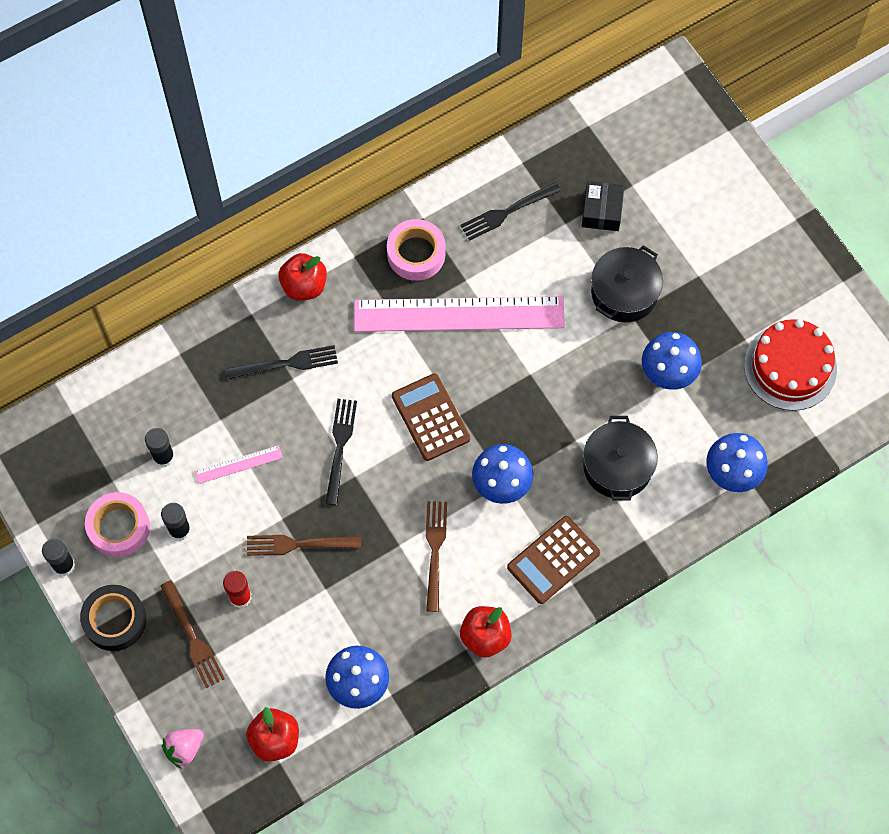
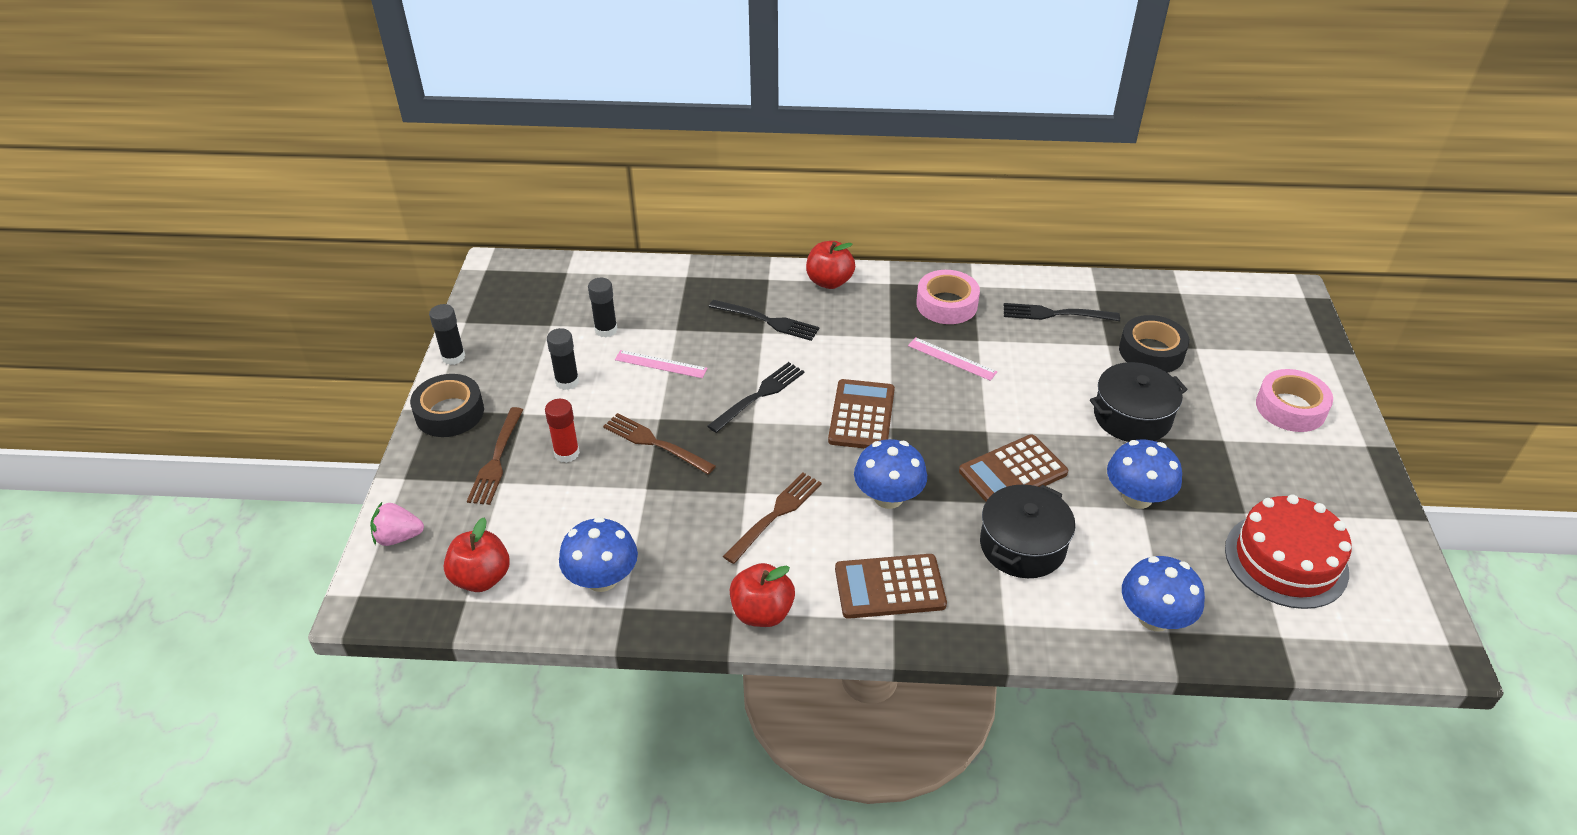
camera: 35 degrees right, 25 degrees down
(119, 527) = (522, 355): pink tape -> pink tape (1290, 408)
(459, 314) = (952, 358): pink ruler -> pink ruler, size x0.41
(572, 403) = (1013, 472): none -> brown calculator
(602, 211) = (1151, 352): black box -> black tape

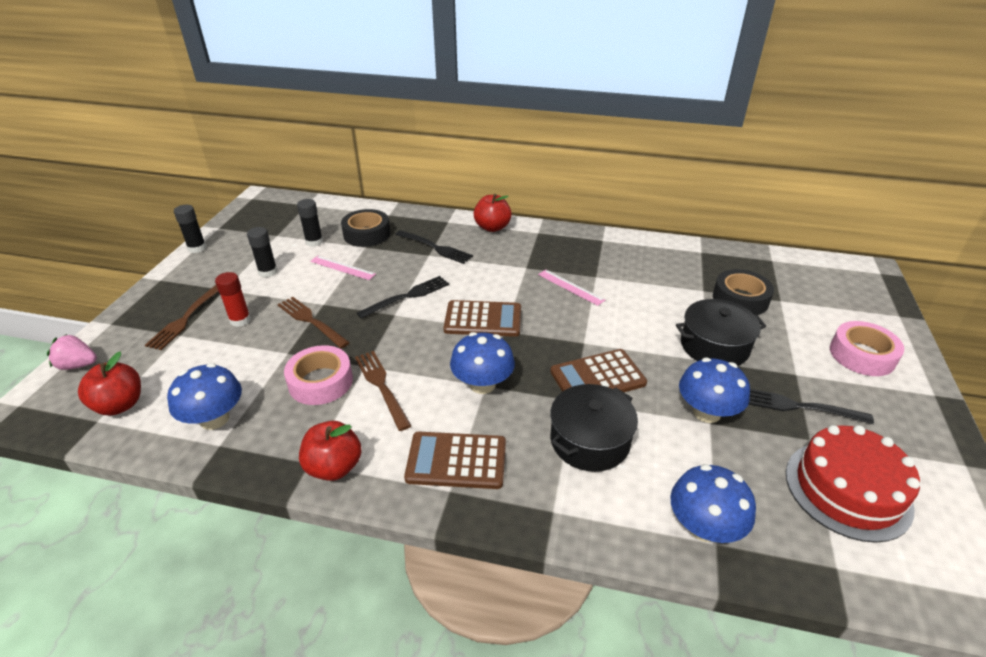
camera: 10 degrees right, 5 degrees down
(449, 413) = (172, 283): black tape -> black tape (367, 234)
(775, 515) = (381, 386): brown fork -> brown fork turned 75 degrees counterclockwise
(861, 415) = (483, 319): brown calculator -> brown calculator turned 75 degrees clockwise
(946, 304) = (578, 250): pink tape -> pink tape (320, 382)
(1055, 314) = (664, 265): black fork -> black fork (798, 406)

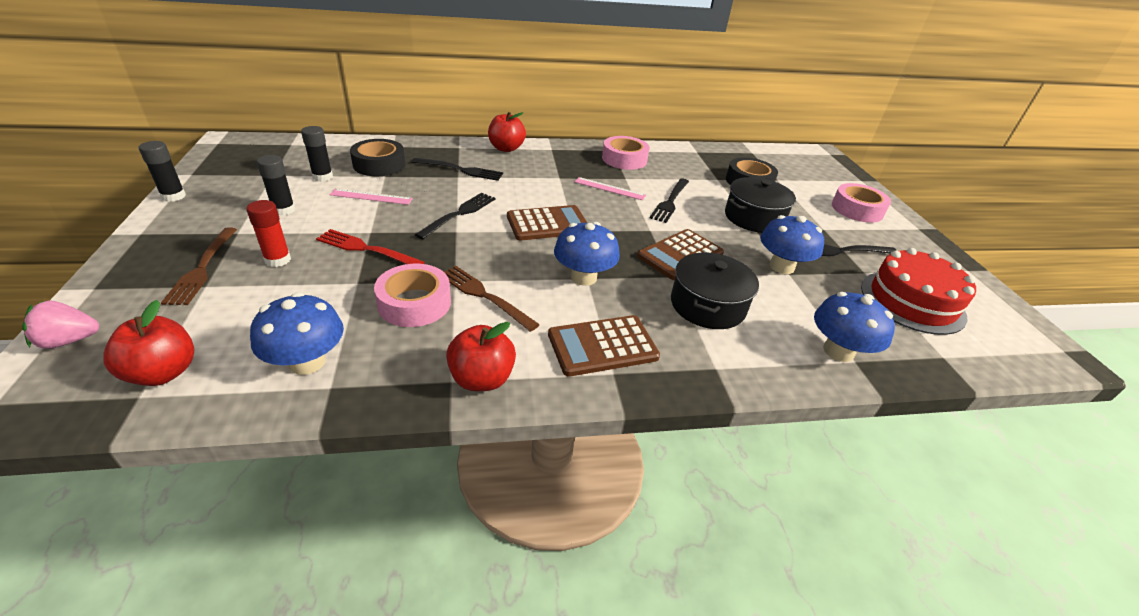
camera: 25 degrees left, 0 degrees up
(311, 321) = (366, 249): brown fork -> red fork
(609, 253) = (624, 159): none -> pink tape
(628, 312) = (670, 201): none -> black fork

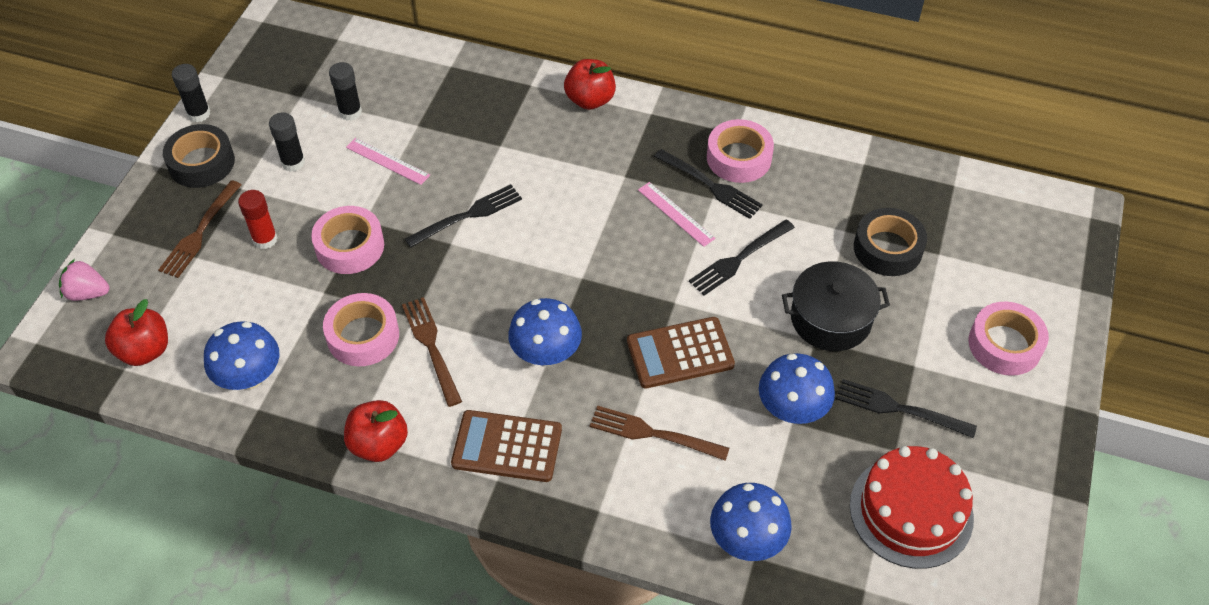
camera: 30 degrees right, 15 degrees up
(366, 249) = (350, 246): red fork -> pink tape
(379, 165) = (420, 102): black tape -> black tape (201, 163)
(460, 170) = (509, 133): black fork -> black fork (710, 185)
(548, 224) = (558, 258): brown calculator -> none
(707, 305) = (653, 434): black pot -> brown fork

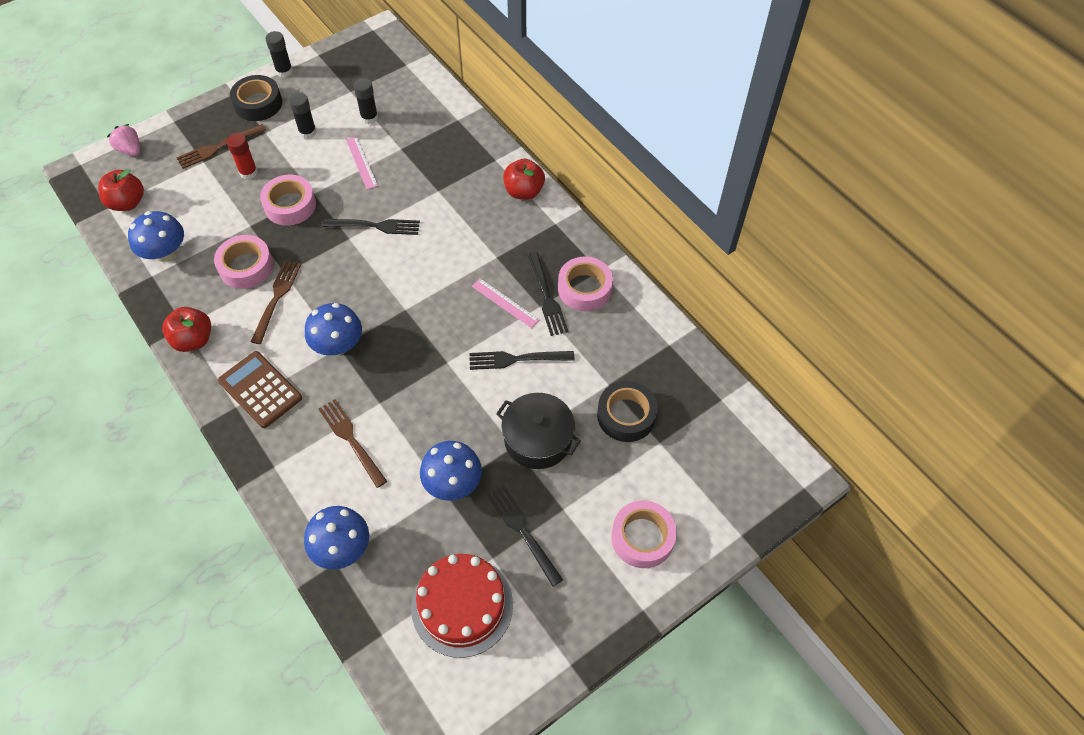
camera: 35 degrees right, 5 degrees up
(676, 214) = (505, 303): pink ruler -> pink ruler turned 45 degrees counterclockwise
(680, 353) = (417, 398): brown calculator -> none

